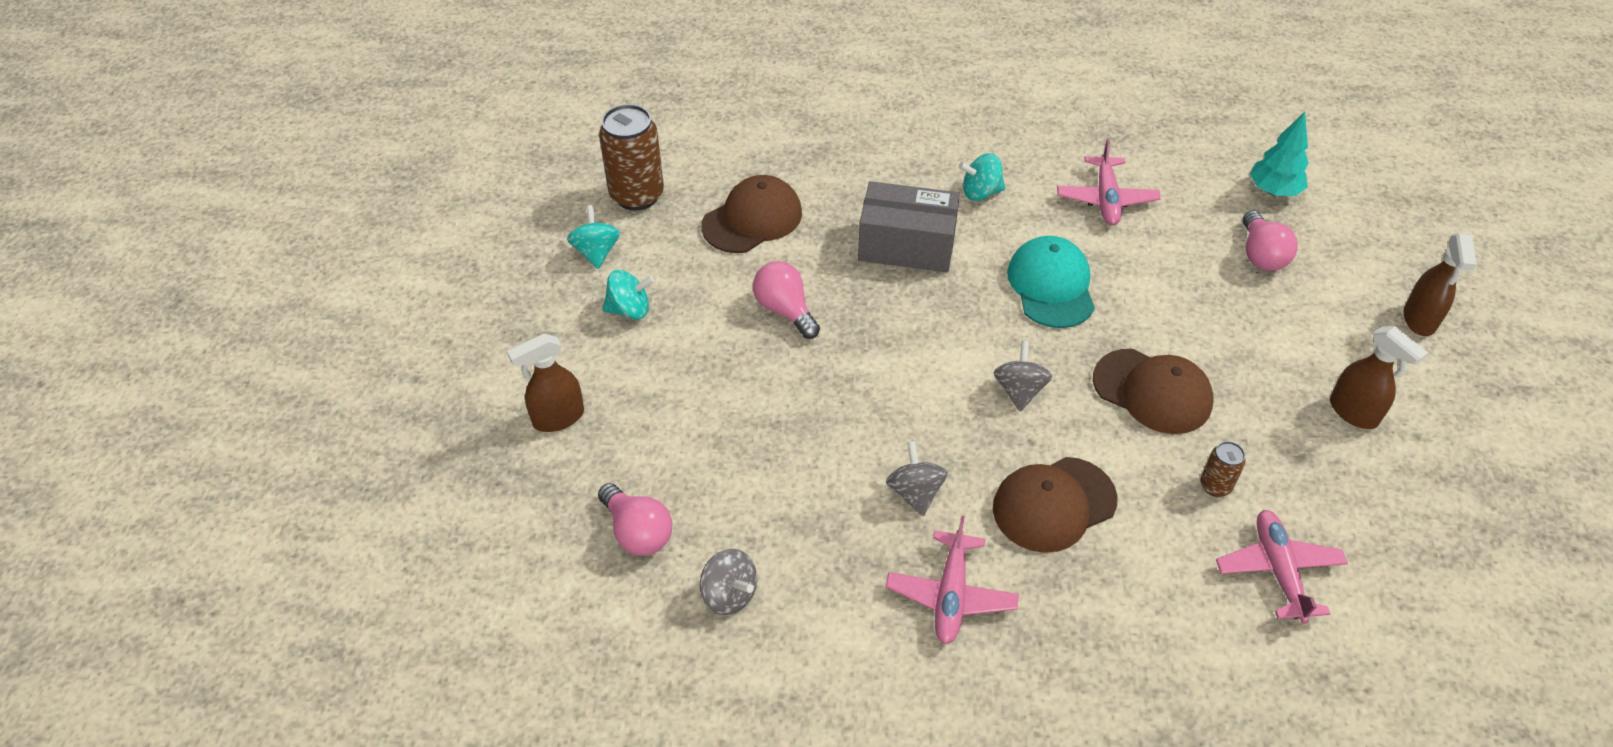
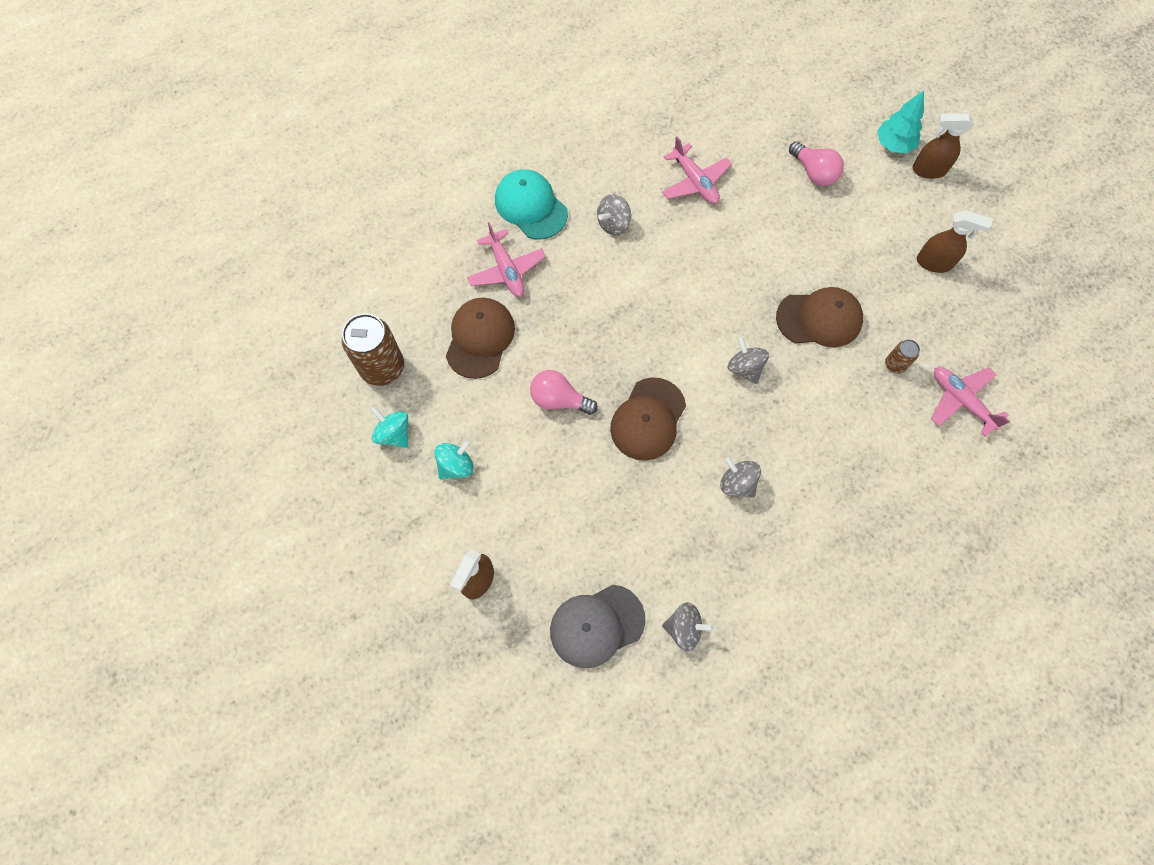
camera: 35 degrees left, 20 degrees up
(637, 532) = (596, 625): pink light bulb -> grey cap
(906, 245) = (598, 297): grey box -> none
(951, 595) = (806, 539): pink plane -> pink plane (506, 270)
(980, 192) = (613, 223): turquoise spinning top -> grey spinning top
(1051, 286) = (709, 274): turquoise cap -> turquoise cap (531, 206)
(1053, 504) = (818, 437): brown cap -> brown cap (648, 419)
(1273, 191) = (789, 114): turquoise tree -> turquoise tree (893, 145)
(1419, 320) = (928, 170): brown spray bottle -> brown spray bottle turned 120 degrees clockwise

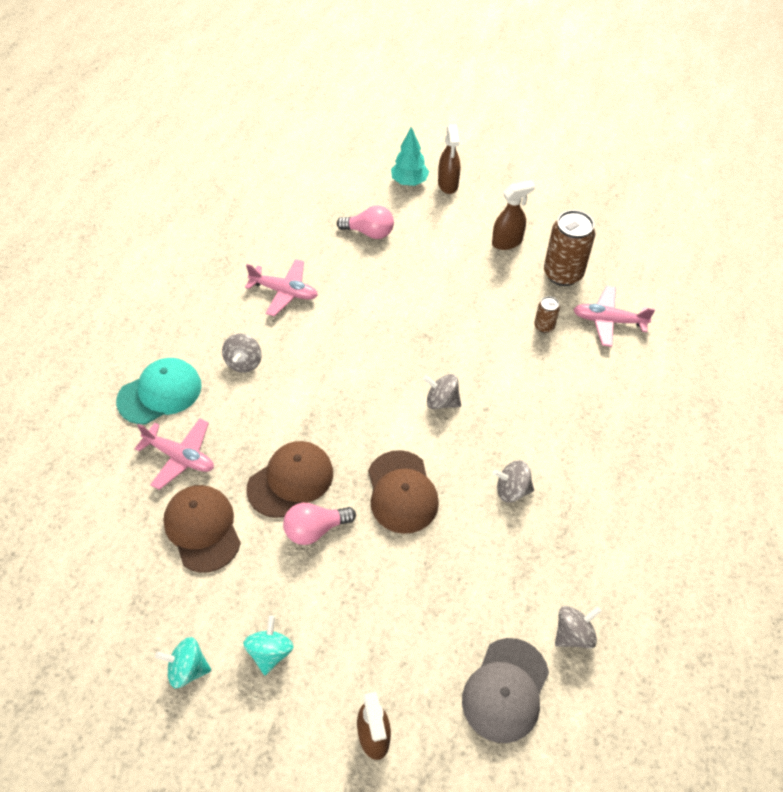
camera: 40 degrees left, 15 degrees down
(382, 368) = (129, 618): brown can -> brown can (563, 274)
(531, 206) = (160, 393): turquoise cap -> turquoise cap turned 135 degrees clockwise
(819, 319) = (464, 330): brown cap -> brown cap (291, 480)
(928, 170) = (448, 184): brown spray bottle -> brown spray bottle turned 60 degrees counterclockwise

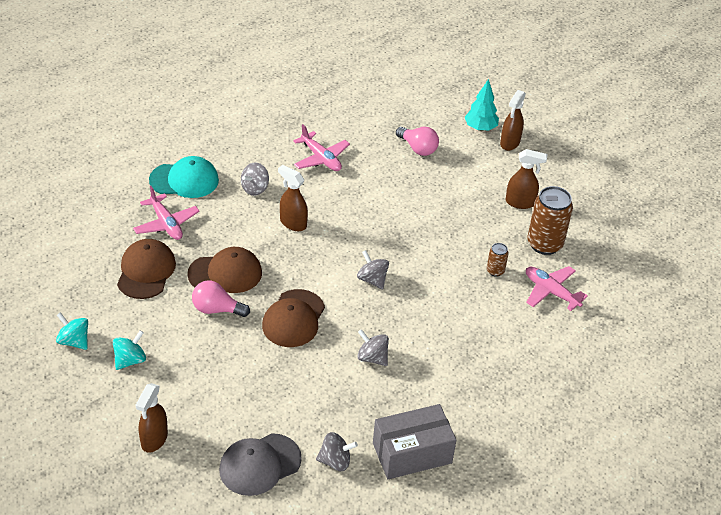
camera: 30 degrees right, 10 degrees down
(314, 381) = (293, 223): none -> brown spray bottle
(634, 575) = (412, 453): none -> grey box

